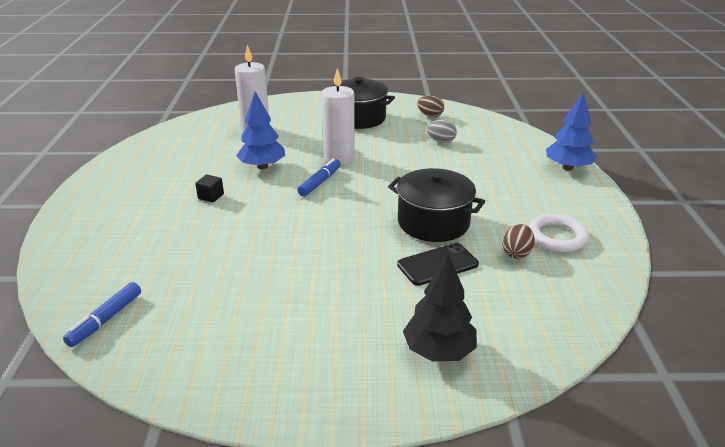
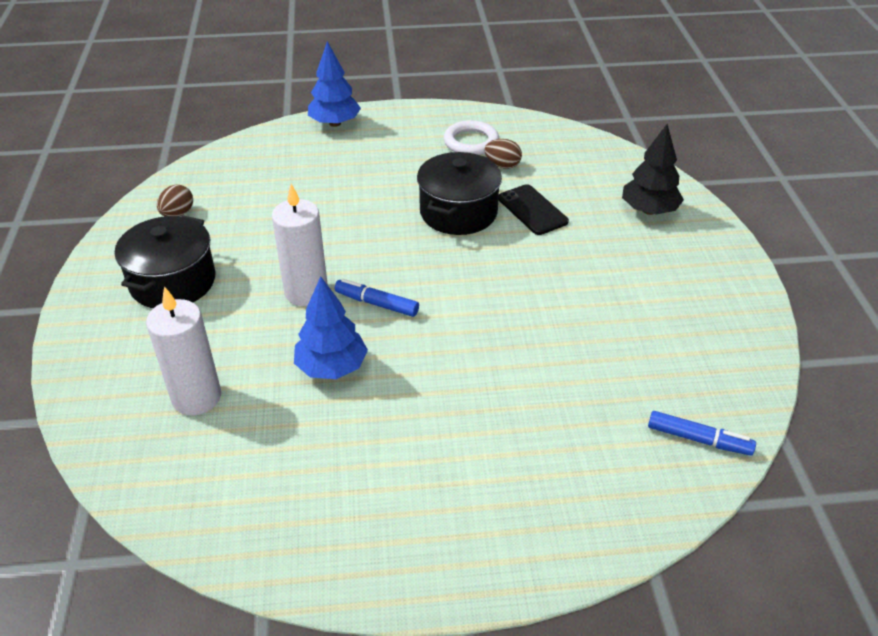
camera: 95 degrees left, 10 degrees up
(211, 196) = (423, 407): black cube -> none
(441, 141) = (262, 205): grey egg -> none

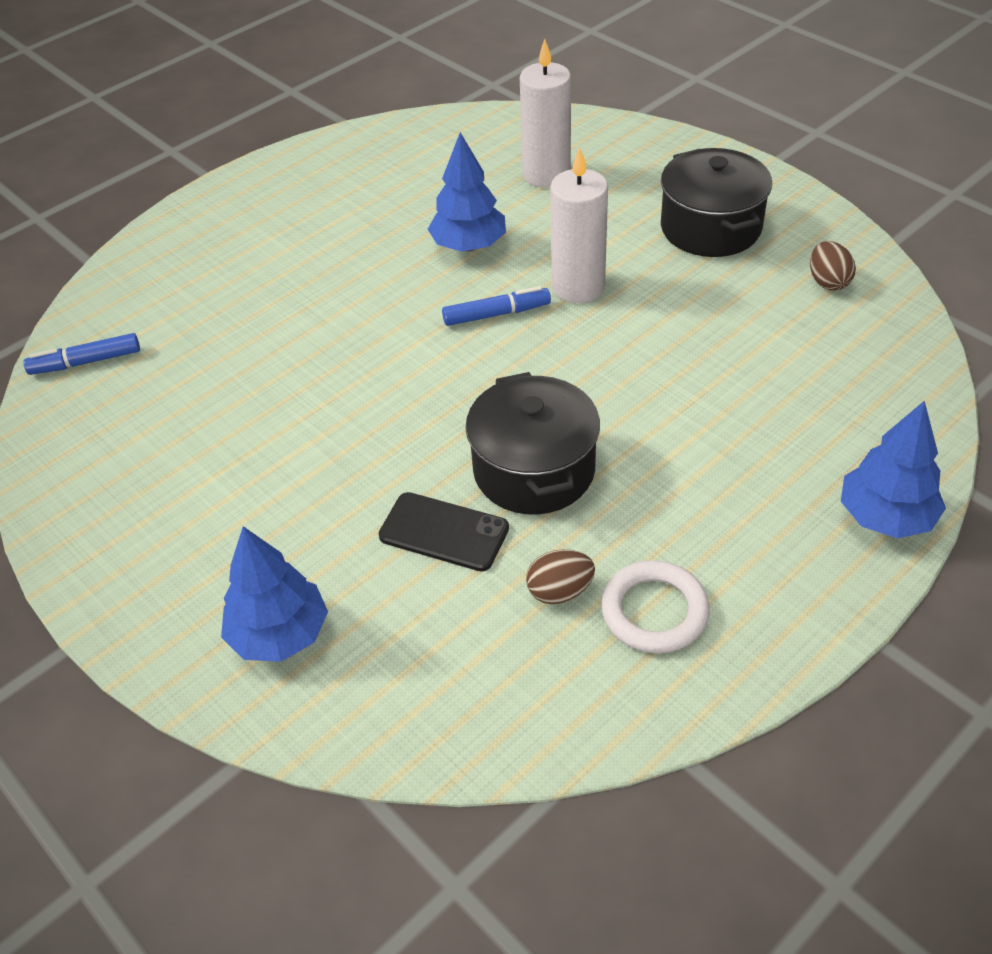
camera: 145 degrees right, 5 degrees up
(649, 210) = (279, 635): black tree -> blue tree

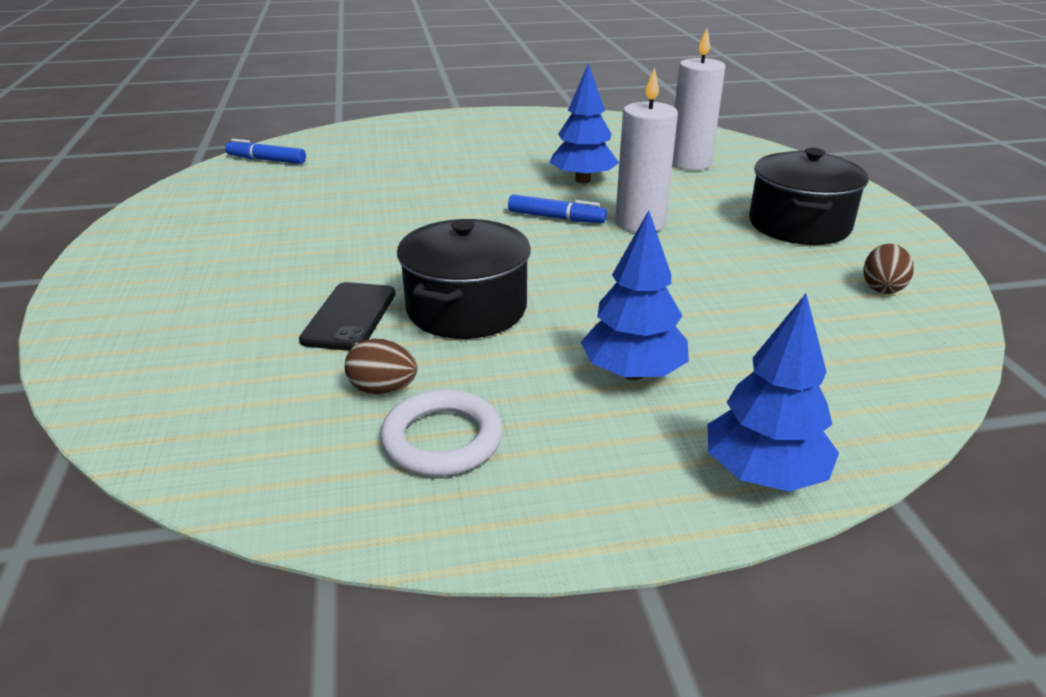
camera: 30 degrees right, 15 degrees down
(279, 635) = (160, 325): blue tree -> blue tree (632, 373)
(444, 532) = (350, 317): black phone -> black phone turned 45 degrees clockwise

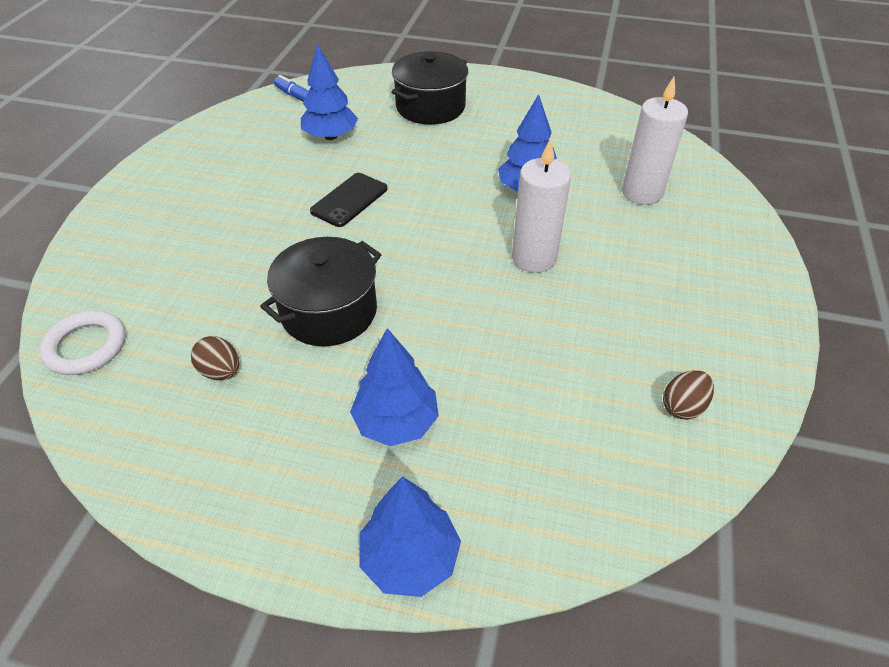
camera: 25 degrees right, 15 degrees up
(331, 180) = (331, 136): none -> blue tree
(350, 317) = (246, 292): black phone -> black phone (349, 200)
(442, 439) = (225, 432): white ring -> white ring (86, 346)
(556, 218) = (469, 230): blue marker -> none
(799, 225) = (676, 303): black pot -> black pot (430, 107)

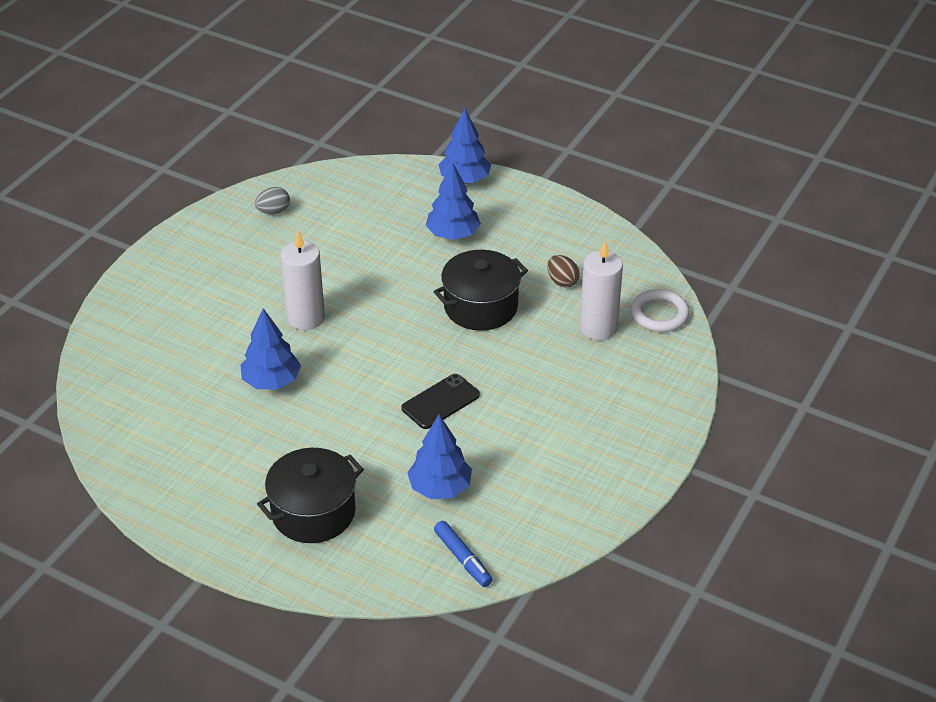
camera: 165 degrees left, 5 degrees down
(642, 193) = (171, 358): white candle -> white candle (598, 328)
(683, 406) = (273, 211): brown egg -> grey egg

